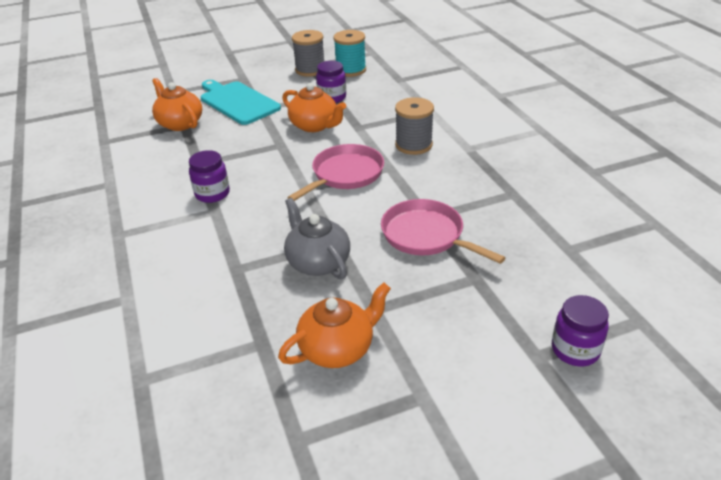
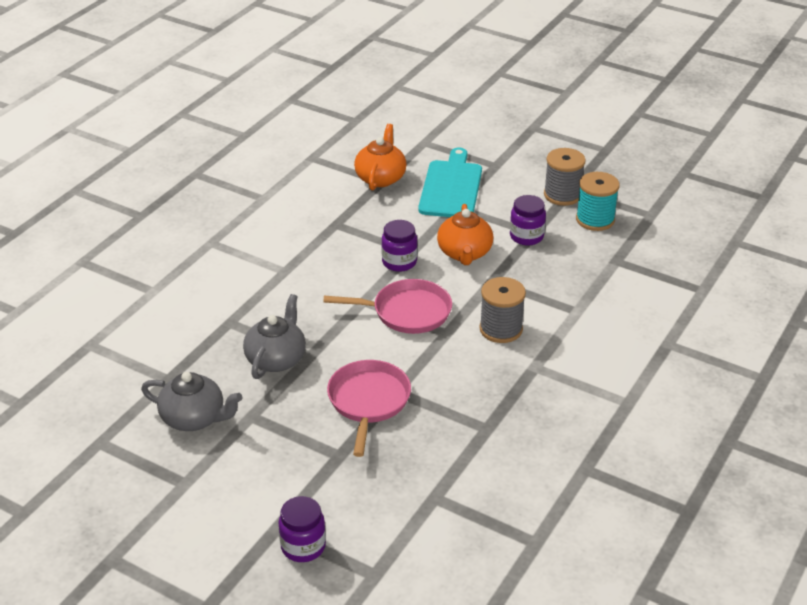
camera: 50 degrees right, 0 degrees up
(212, 194) = (304, 256): purple jar -> purple jar (399, 262)
(338, 348) = (194, 418): orange teapot -> grey teapot

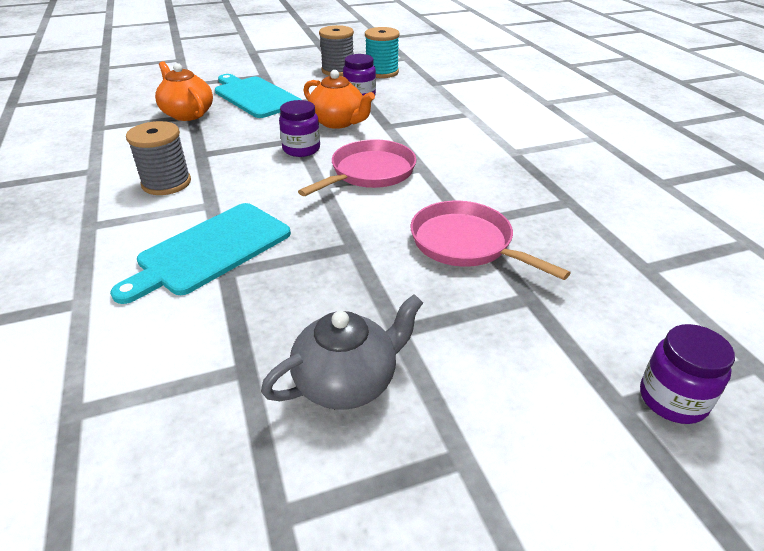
camera: 50 degrees left, 0 degrees up
(241, 303) = (210, 250): none -> turquoise cutting board
(276, 359) = (329, 269): grey teapot -> none
(501, 329) = (450, 146): grey spool -> grey spool (166, 183)

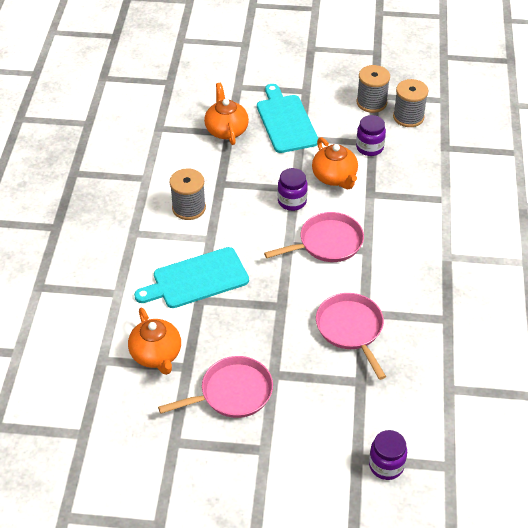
camera: 25 degrees right, 10 degrees up
(180, 368) = (156, 354): none -> orange teapot
(347, 381) = (232, 393): grey teapot -> pink pan
(382, 72) = (408, 117): turquoise spool -> grey spool

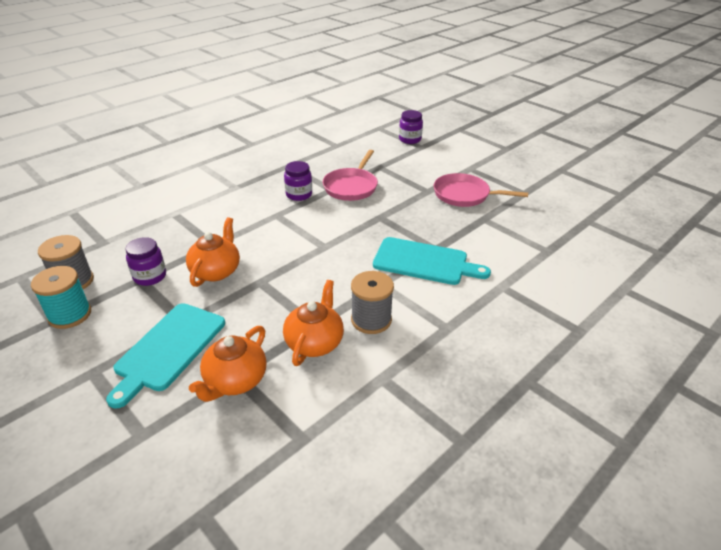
camera: 140 degrees left, 10 degrees down
(156, 354) = (501, 234): orange teapot -> orange teapot (315, 342)
(292, 201) = (277, 273): purple jar -> purple jar (299, 195)
(327, 243) = (296, 233): pink pan -> none
(371, 102) = (70, 315): grey spool -> turquoise spool

